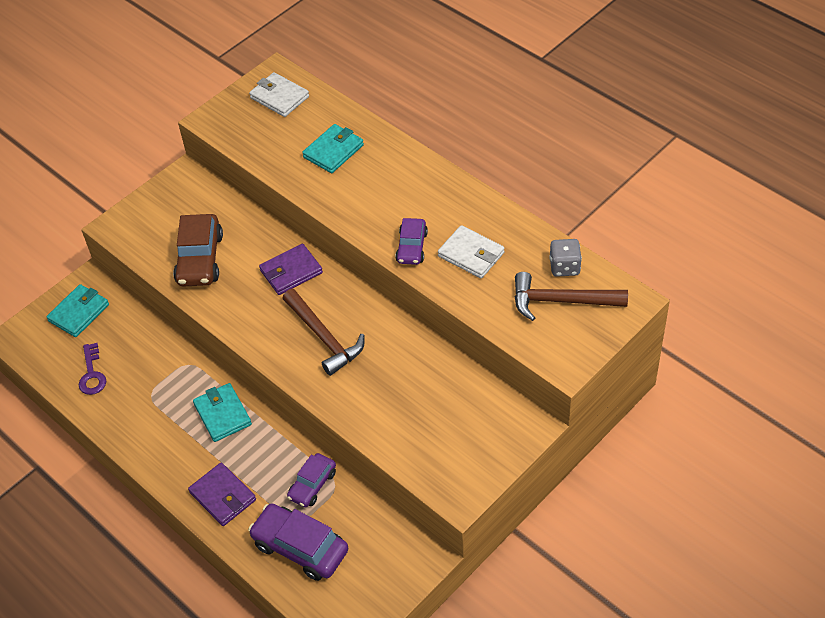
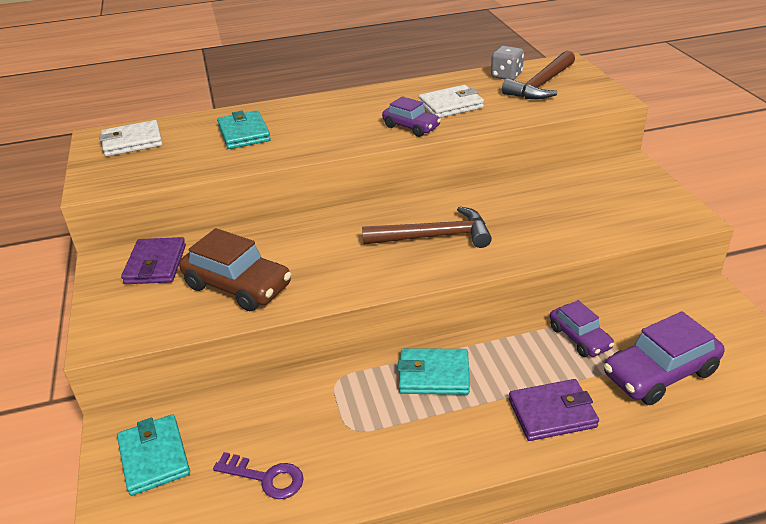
camera: 60 degrees left, 15 degrees down
(291, 272) = (328, 232): purple wallet -> purple wallet (155, 264)

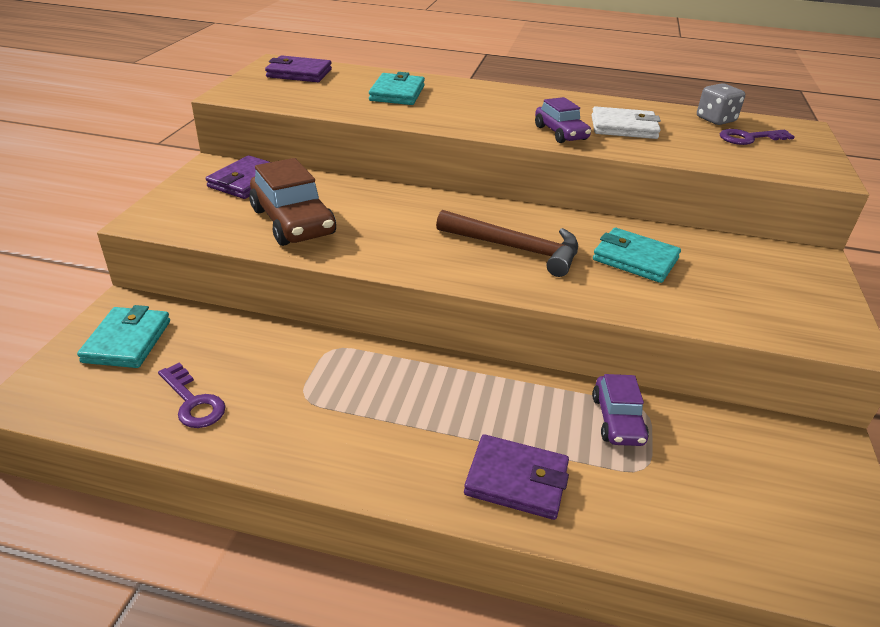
camera: 25 degrees right, 0 degrees up
(132, 142) = (299, 73): white wallet -> purple wallet
(434, 375) = (427, 385): turquoise wallet -> turquoise wallet (635, 259)
(541, 85) = (749, 138): brown hammer -> purple key
(660, 373) = (684, 501): purple car -> none

